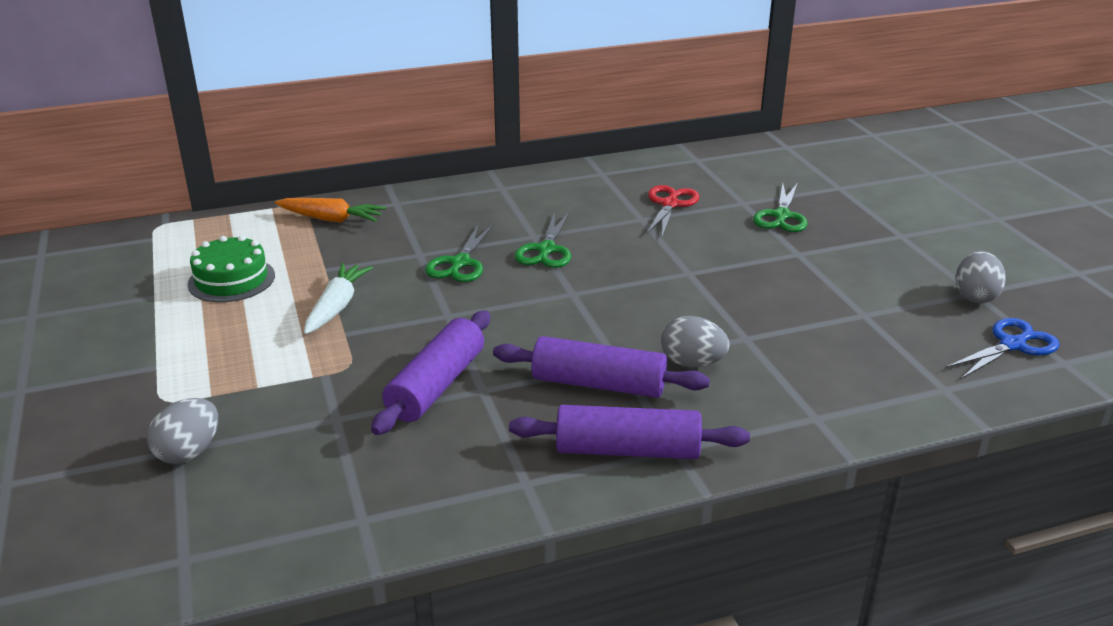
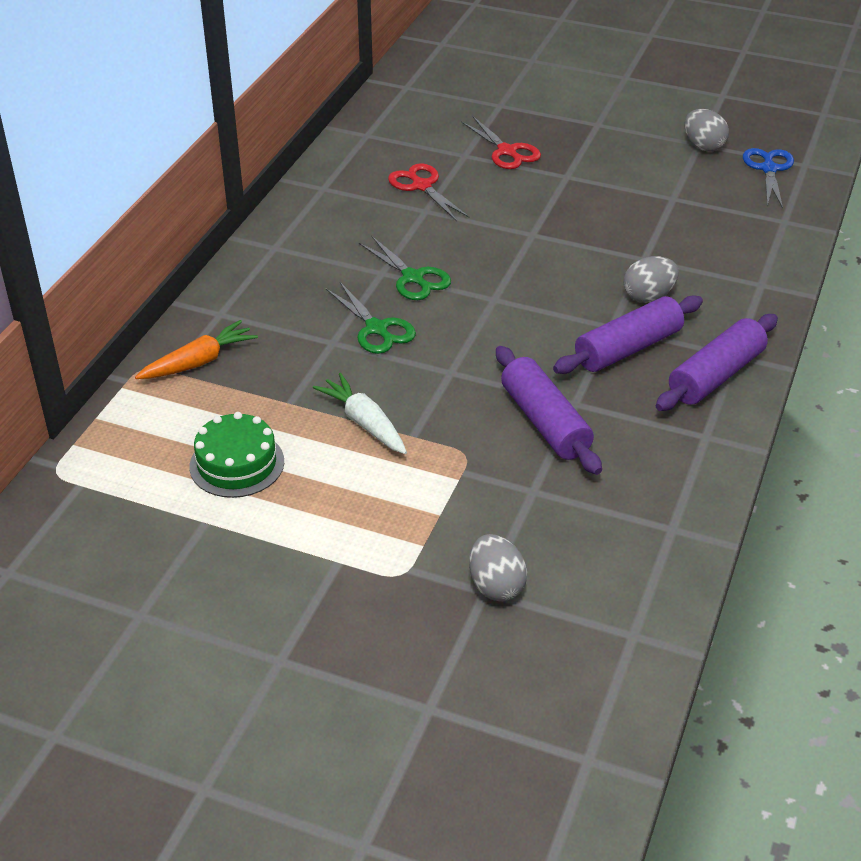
camera: 50 degrees left, 10 degrees up
(781, 216) = (507, 151): green scissors -> red scissors

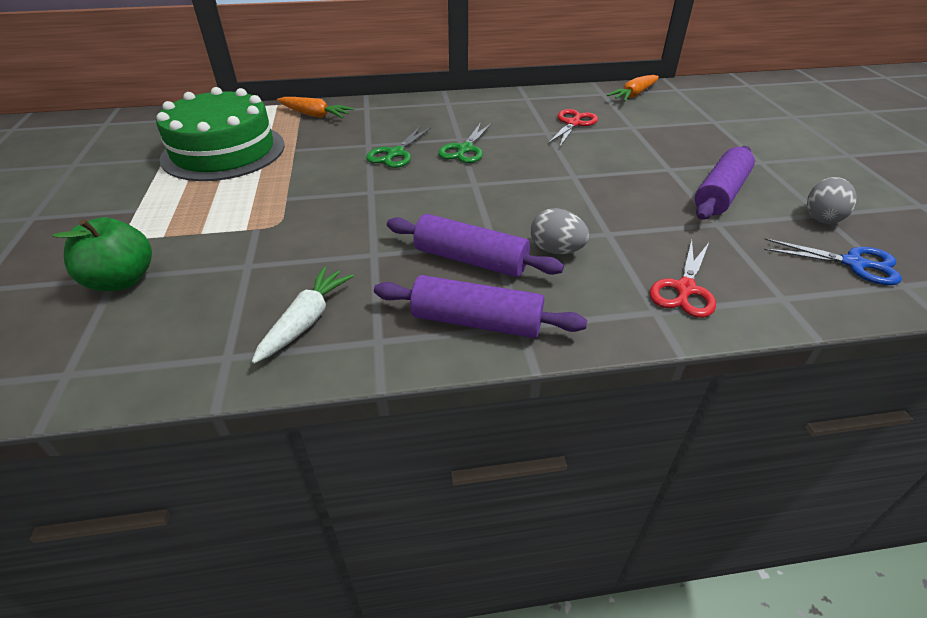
camera: 60 degrees right, 0 degrees up
(237, 464) = (224, 151): green cake -> green cake, size x1.85
(364, 423) = (289, 177): white carrot -> white carrot (306, 321)
(392, 118) = (633, 95): none -> orange carrot
(496, 586) = (122, 280): grey egg -> green apple
(507, 151) = (661, 139): red scissors -> red scissors (685, 289)
(545, 422) = (338, 247): purple rolling pin -> purple rolling pin (720, 194)
(768, 169) = (853, 263): blue scissors -> blue scissors turned 45 degrees clockwise

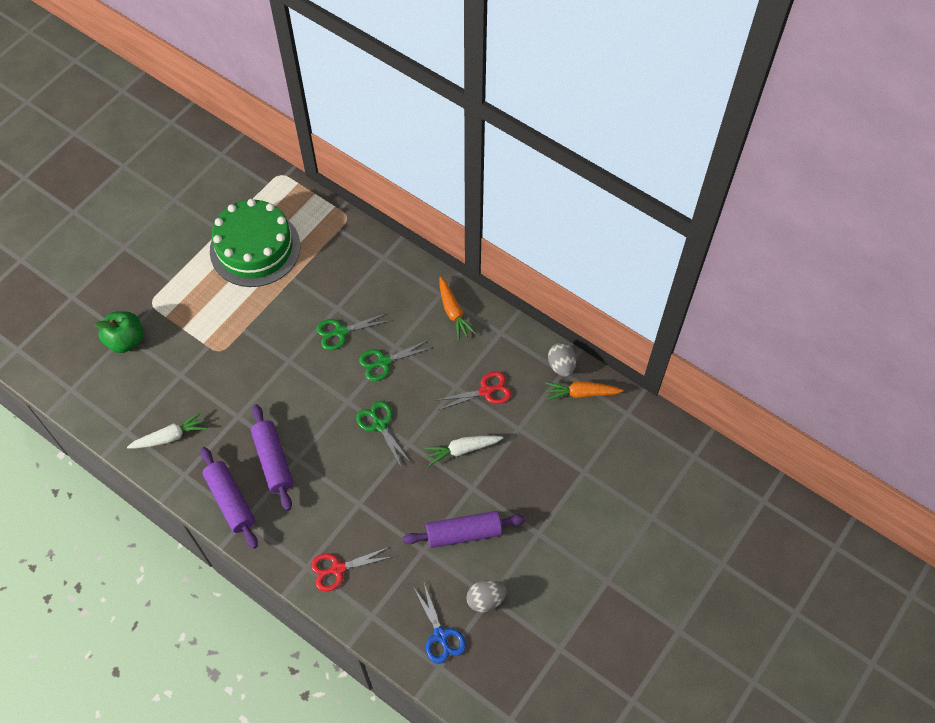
camera: 45 degrees right, 20 degrees up
(315, 115) = (342, 242): orange carrot -> orange carrot (453, 312)
(529, 180) = (379, 425): none -> green scissors
(556, 250) = (318, 491): grey egg -> grey egg (561, 366)
(619, 156) = (462, 450): none -> white carrot

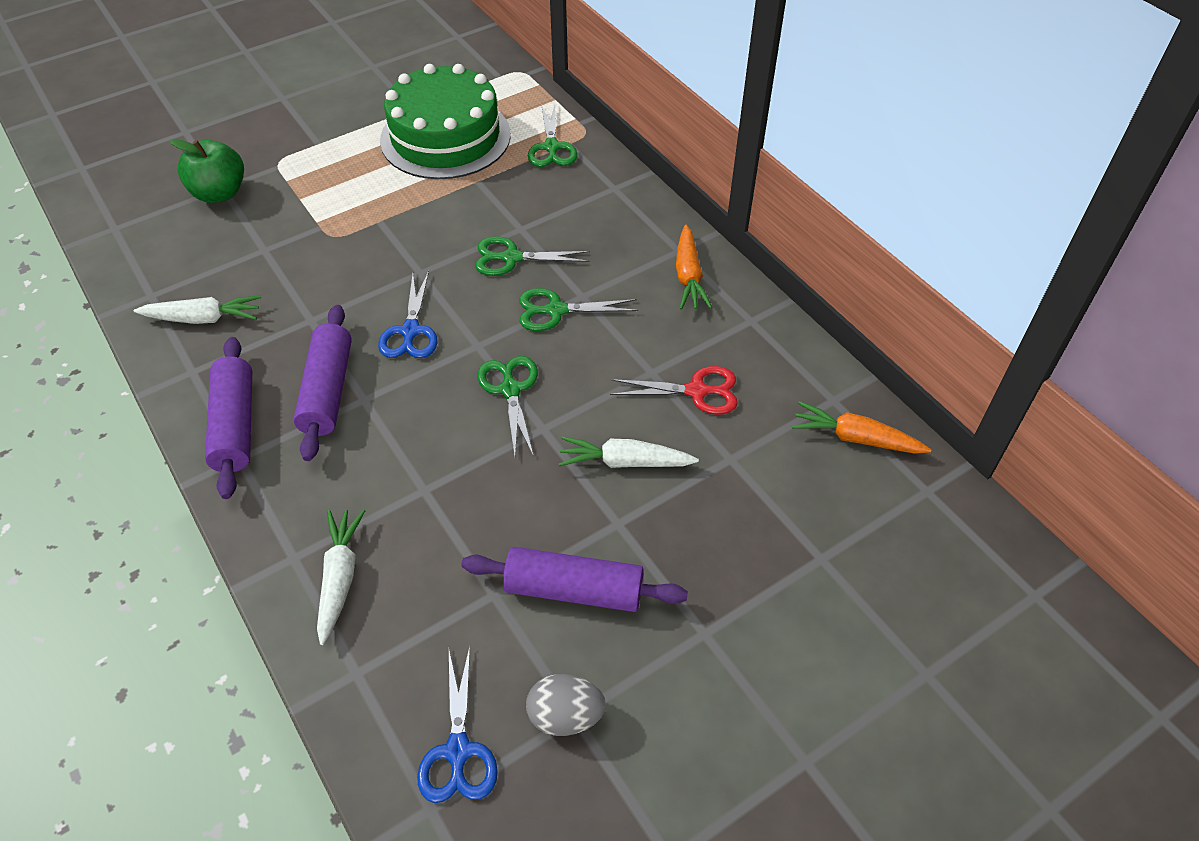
camera: 20 degrees right, 10 degrees down
(303, 404) = (410, 331): none -> blue scissors
(329, 236) = (551, 147): none -> green scissors
(338, 569) = (340, 577): red scissors -> white carrot
(561, 366) = (834, 390): grey egg -> none

